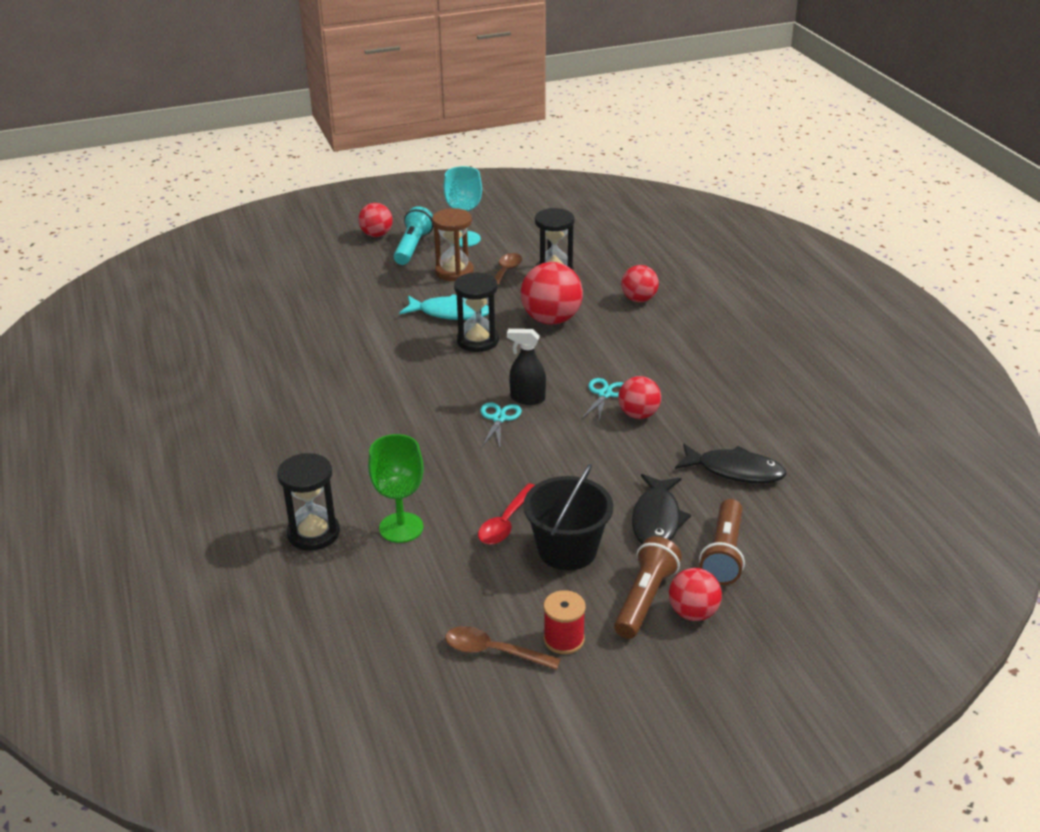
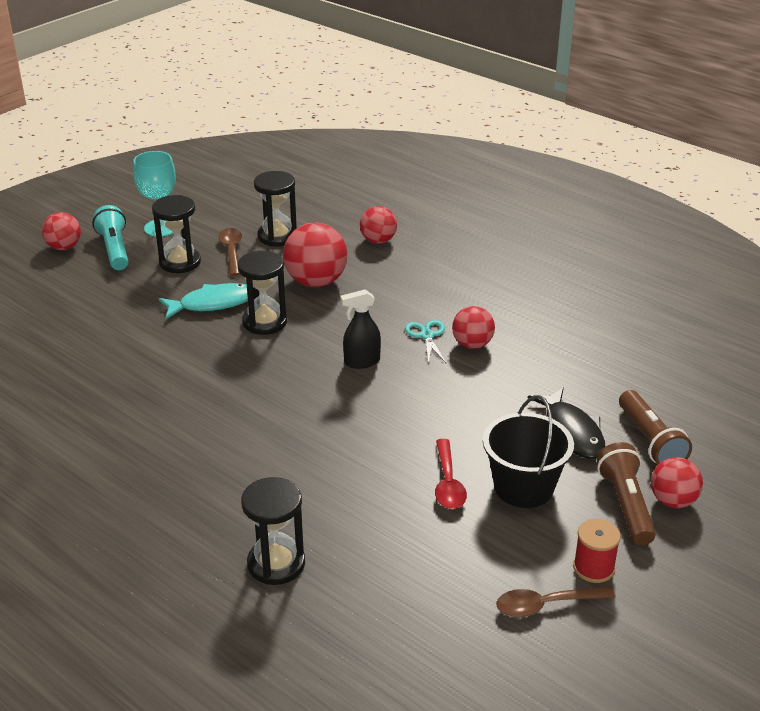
camera: 30 degrees left, 0 degrees up
(401, 527) = (357, 525): green goblet -> none
(454, 272) = (180, 262): brown hourglass -> black hourglass
(499, 418) = (353, 389): turquoise scissors -> none
(735, 471) = (594, 367): black fish -> none

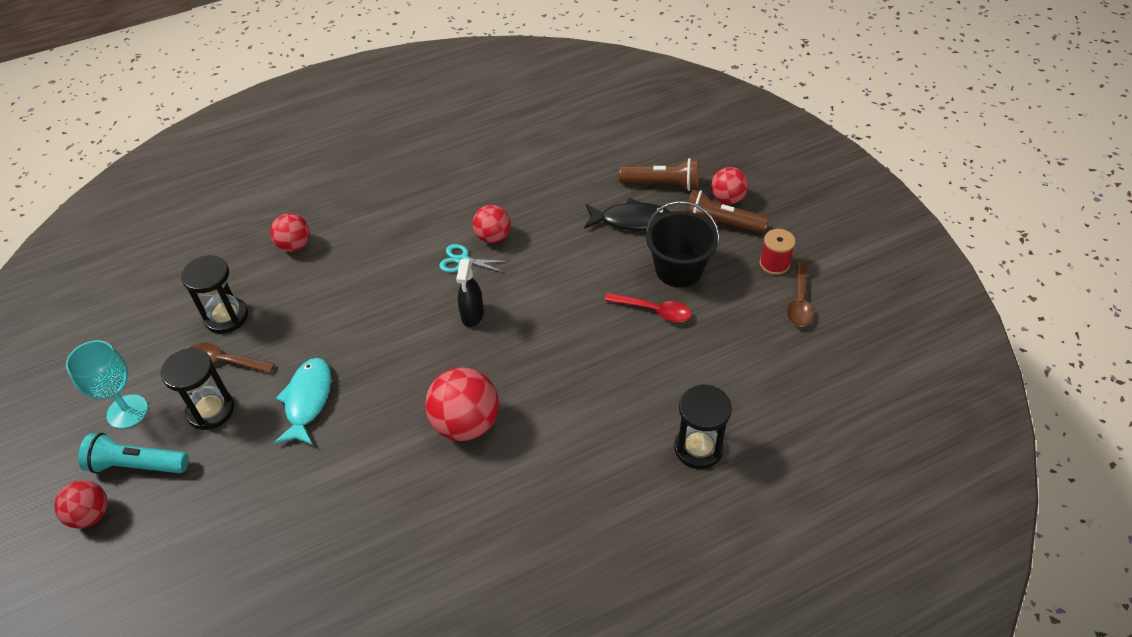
camera: 65 degrees left, 15 degrees up
(264, 322) = (367, 367): black hourglass -> none
(316, 282) = (328, 310): red ball -> red ball (466, 423)

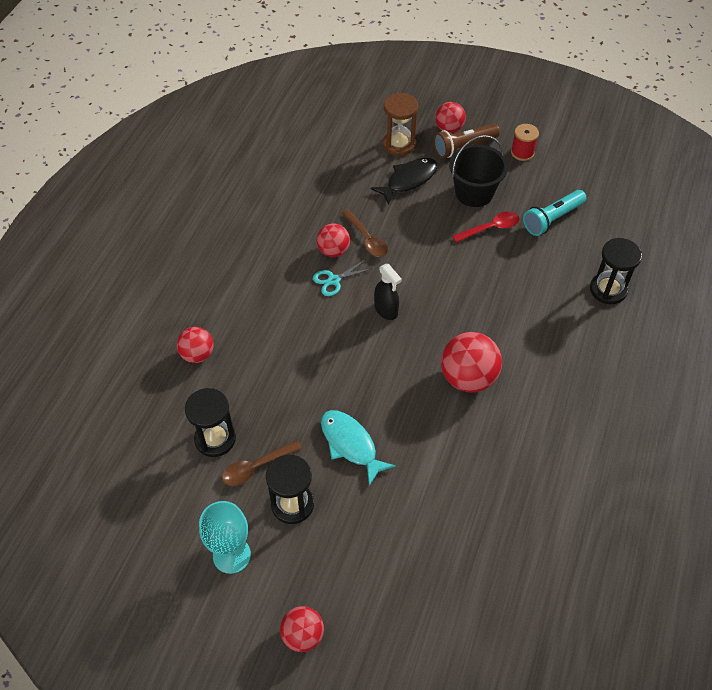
camera: 45 degrees left, 5 degrees up
(137, 465) = (290, 579): turquoise flashlight -> turquoise flashlight (552, 219)
(662, 184) = (398, 144): brown flashlight -> brown hourglass
(799, 302) = (561, 166): brown spoon -> brown spoon (367, 239)

